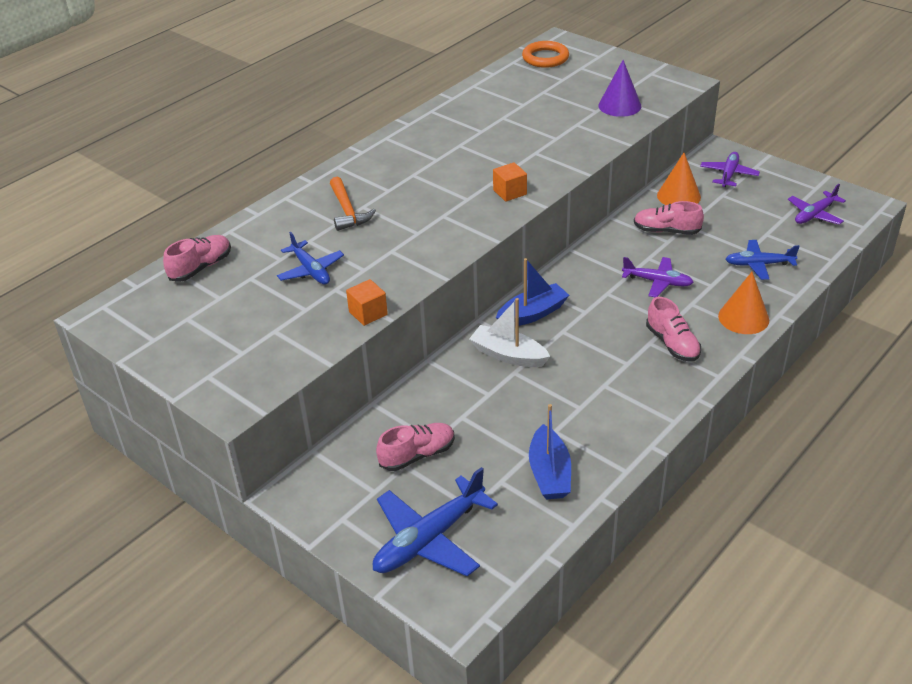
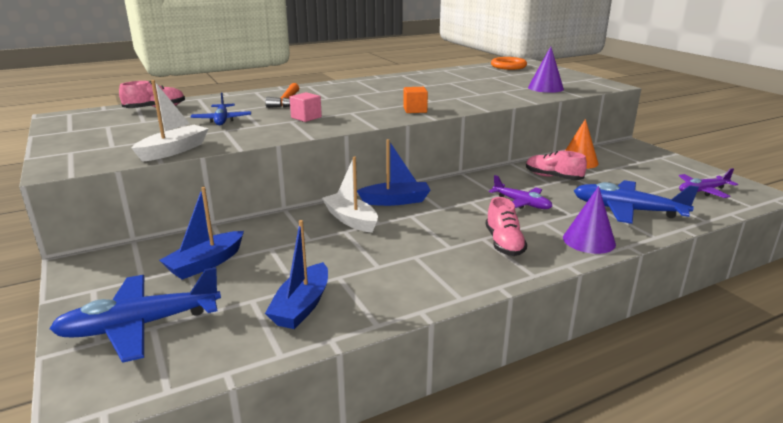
camera: 20 degrees right, 15 degrees down
(321, 341) = (174, 150): none -> white boat
(368, 313) = (229, 144): orange cube -> none
(402, 239) = (306, 117): none -> pink cube
(417, 455) = (206, 263): pink shoe -> blue boat
(728, 174) = (632, 157): purple plane -> none
(743, 318) = (589, 240): orange cone -> purple cone
(759, 264) = (627, 210): blue plane -> blue plane, size x1.61

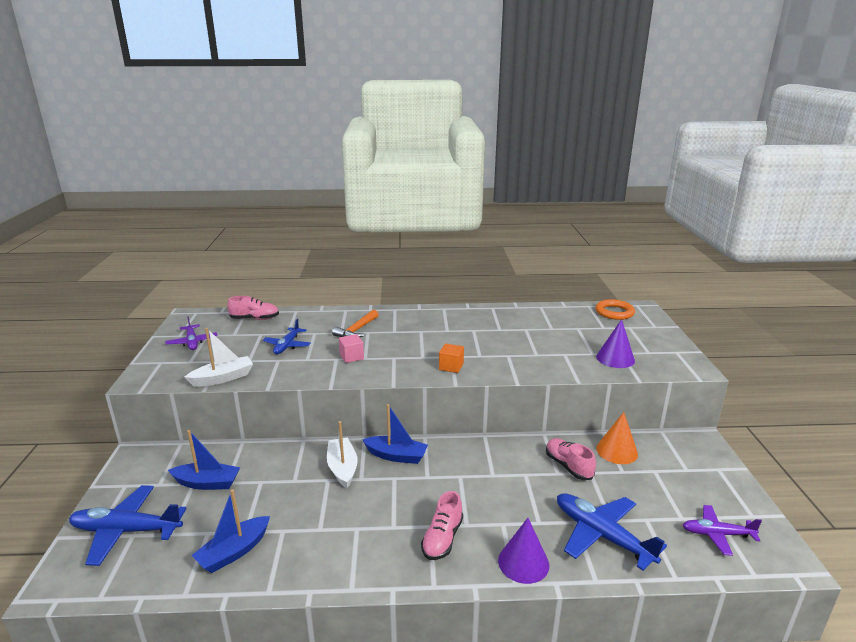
camera: 25 degrees right, 0 degrees up
(206, 263) = (207, 483): blue boat -> blue boat turned 150 degrees counterclockwise
(521, 203) = (504, 493): purple plane -> purple plane (192, 342)

